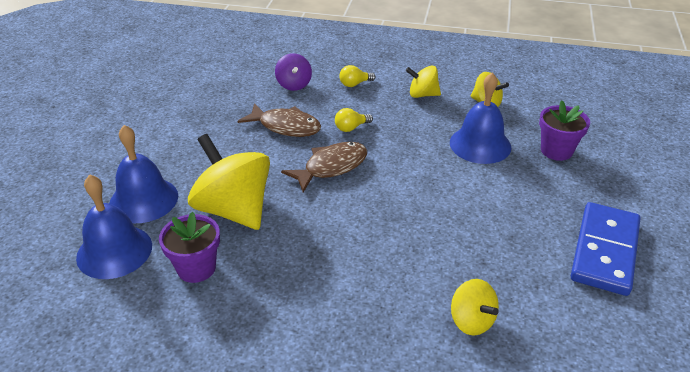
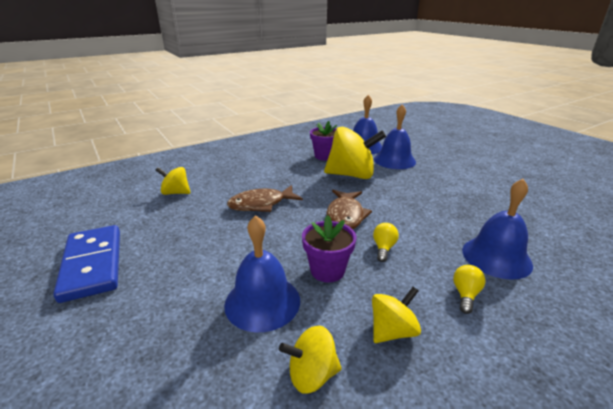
camera: 135 degrees right, 10 degrees down
(285, 126) = (421, 222): brown fish -> brown fish (261, 204)
(294, 85) = (496, 257): purple spinning top -> blue bell
(556, 151) = (171, 349): purple flower pot -> purple flower pot (327, 270)

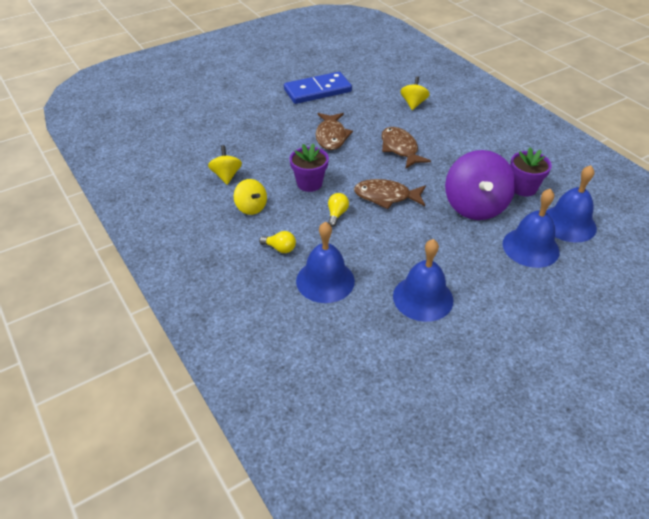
camera: 90 degrees right, 15 degrees up
(222, 251) = (331, 136): none -> brown fish
(262, 302) = (280, 157): blue bell -> blue bell (423, 298)
(351, 175) = (475, 206): yellow spinning top -> purple spinning top
(383, 248) = (337, 214): yellow light bulb -> yellow light bulb turned 90 degrees counterclockwise

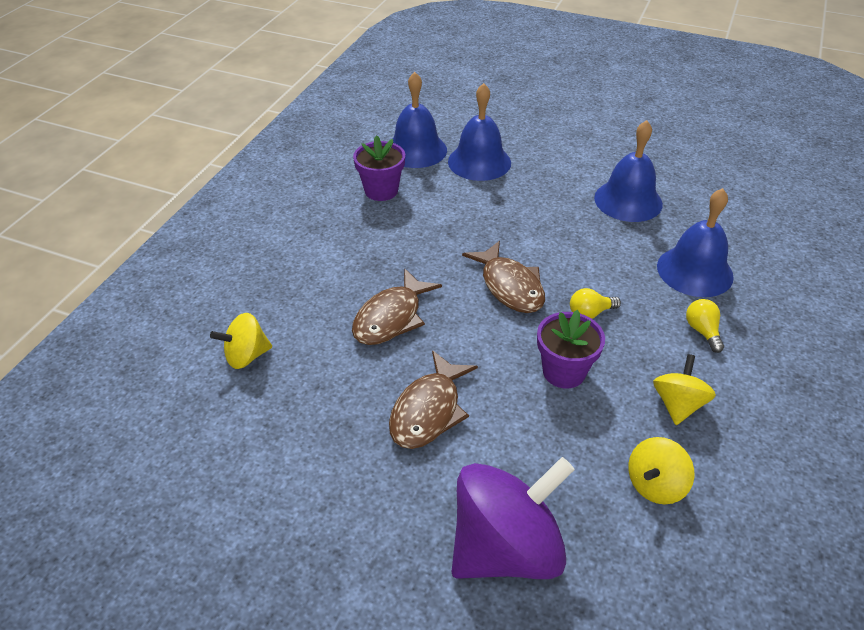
camera: 125 degrees left, 0 degrees up
(317, 91) = (291, 517): blue domino -> none
(331, 136) = (428, 410): brown fish -> brown fish turned 150 degrees clockwise
(475, 206) = (452, 213): purple spinning top -> purple spinning top (505, 547)

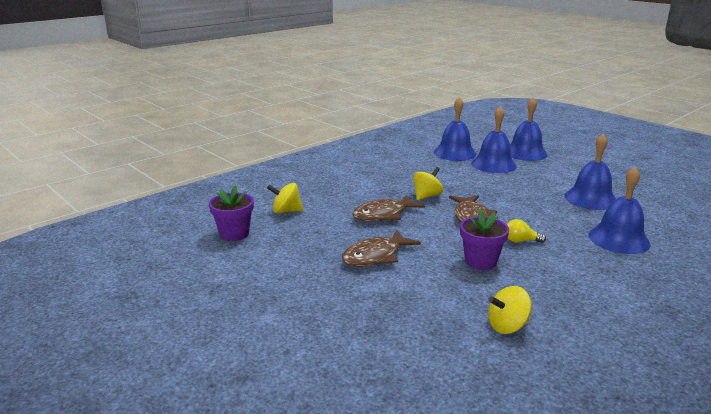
camera: 25 degrees right, 20 degrees down
(381, 190) = (419, 165): purple flower pot -> purple flower pot (234, 234)
(505, 547) = (378, 324): purple spinning top -> none
(506, 125) = (525, 153): none -> blue bell
(678, 404) = (555, 295): yellow spinning top -> yellow spinning top (426, 196)
(702, 331) = (602, 267): yellow light bulb -> none

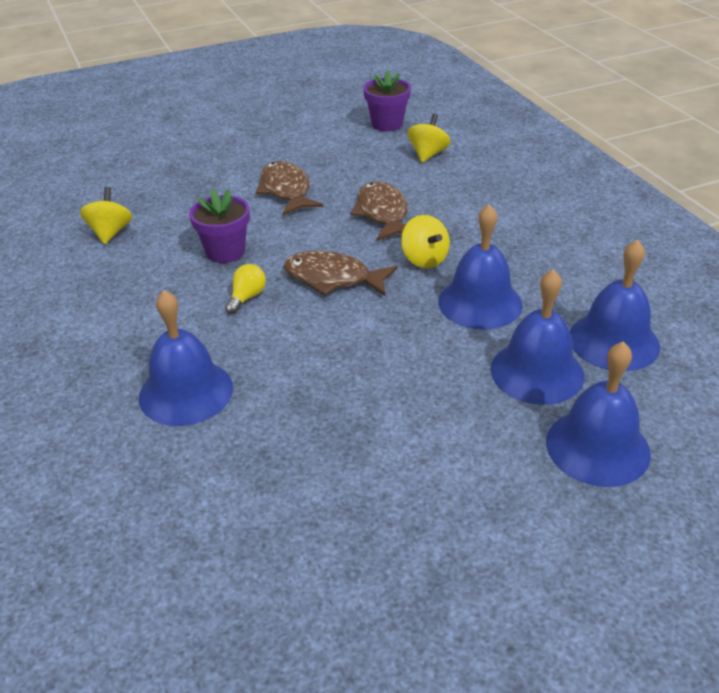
camera: 110 degrees right, 15 degrees up
(590, 199) = (329, 433): blue bell -> blue bell (480, 303)

